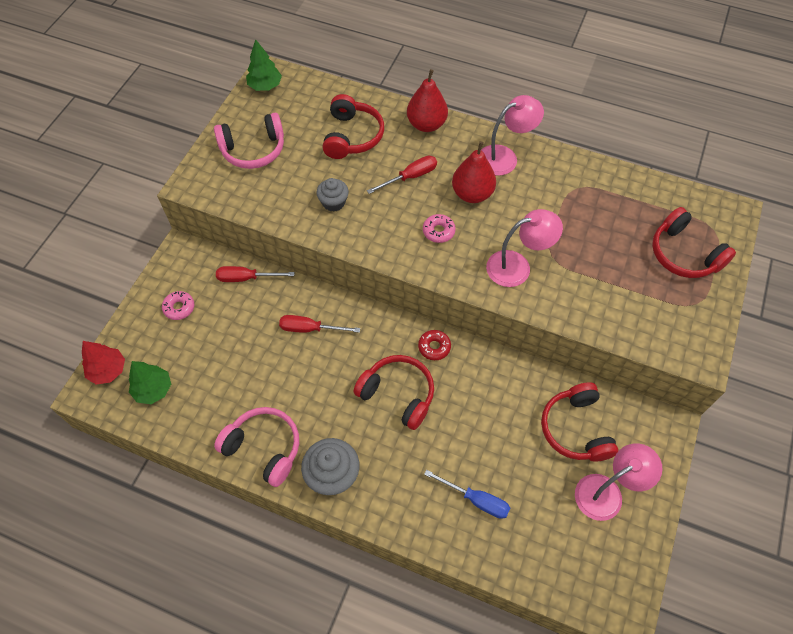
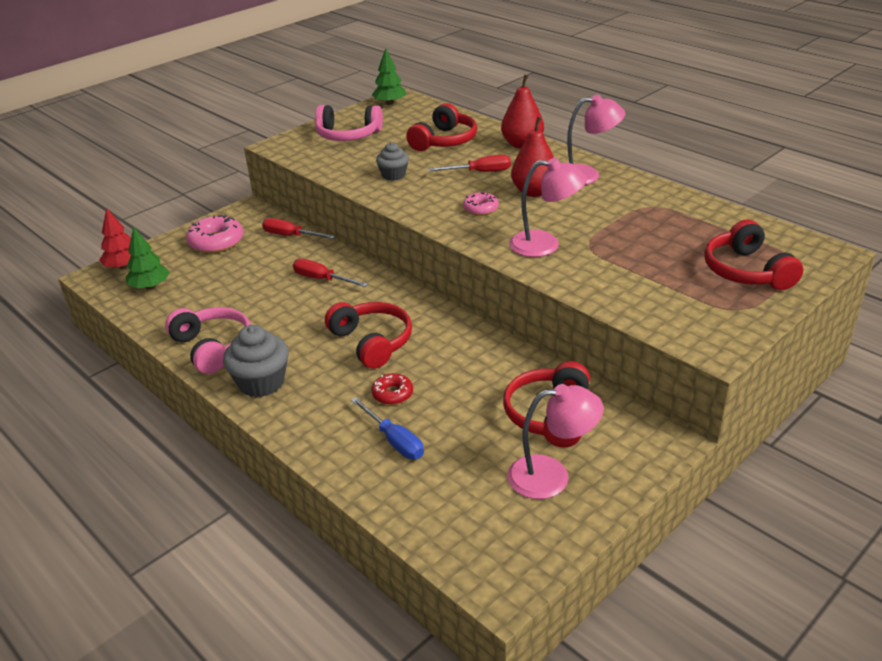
camera: 25 degrees right, 25 degrees down
(179, 308) = (216, 242): pink donut -> pink donut, size x1.72
(434, 347) = (435, 318): red donut -> red donut (392, 394)

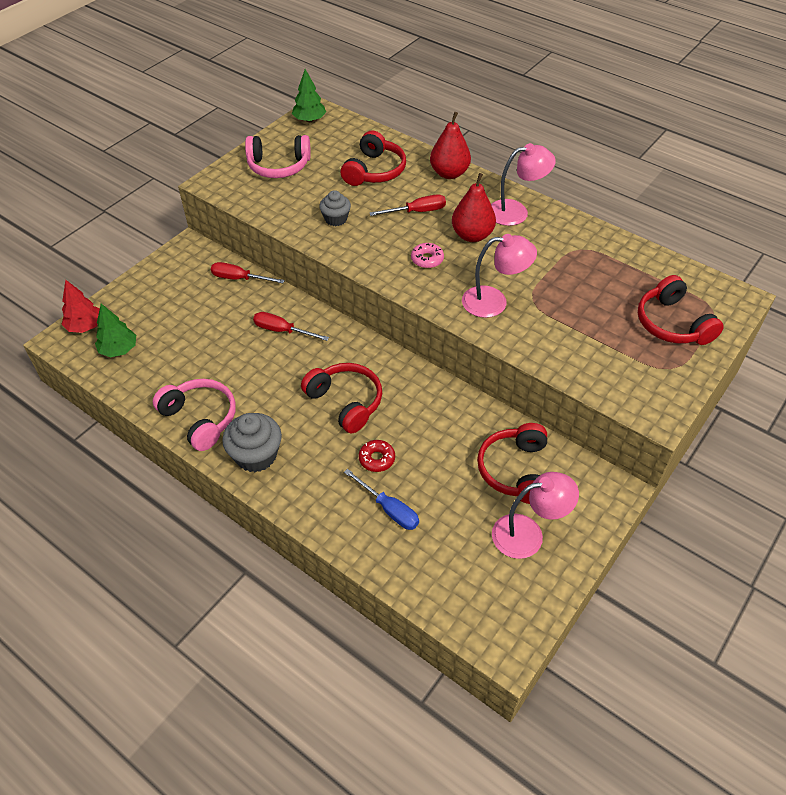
camera: 10 degrees left, 15 degrees up
(216, 242) = (168, 290): pink donut -> none

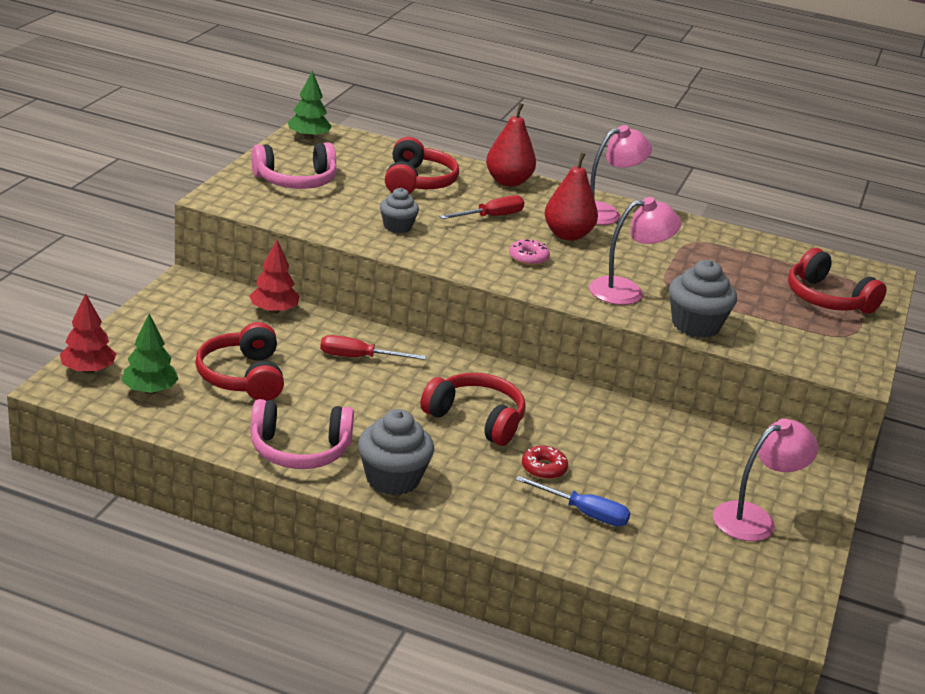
camera: 20 degrees left, 20 degrees down
(200, 419) = (300, 450): pink headphones -> pink headphones turned 150 degrees clockwise
(239, 278) = (274, 311): red screwdriver -> red tree
(515, 470) = (709, 464): red headphones -> red headphones (243, 377)
(536, 345) = (695, 325): none -> grey cupcake

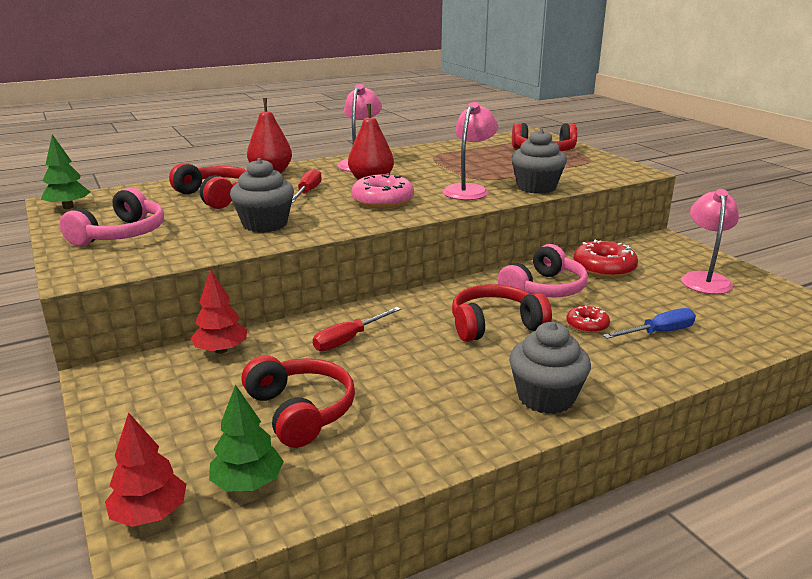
camera: 45 degrees left, 5 degrees down
(243, 377) = (300, 411): red headphones -> red headphones turned 150 degrees counterclockwise
(300, 450) = (455, 429): pink headphones -> pink headphones (544, 289)
(397, 226) = (265, 224): grey cupcake -> grey cupcake, size x1.59
(528, 258) = (382, 201): pink donut -> pink donut, size x1.72
(685, 448) = (604, 268): none -> red donut

